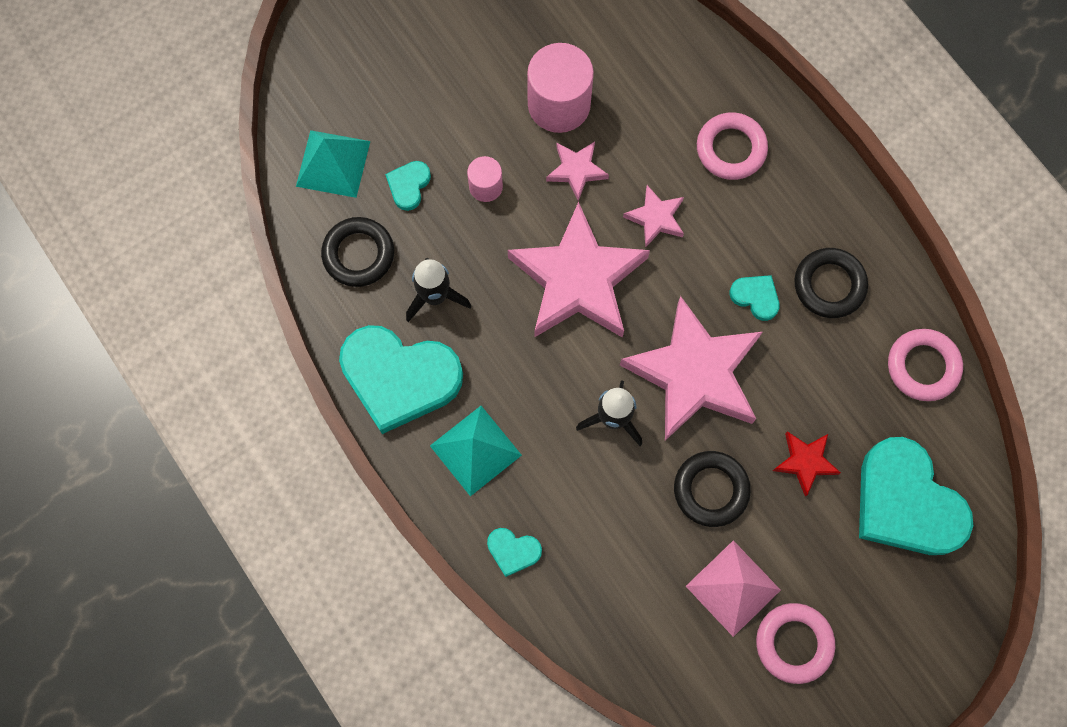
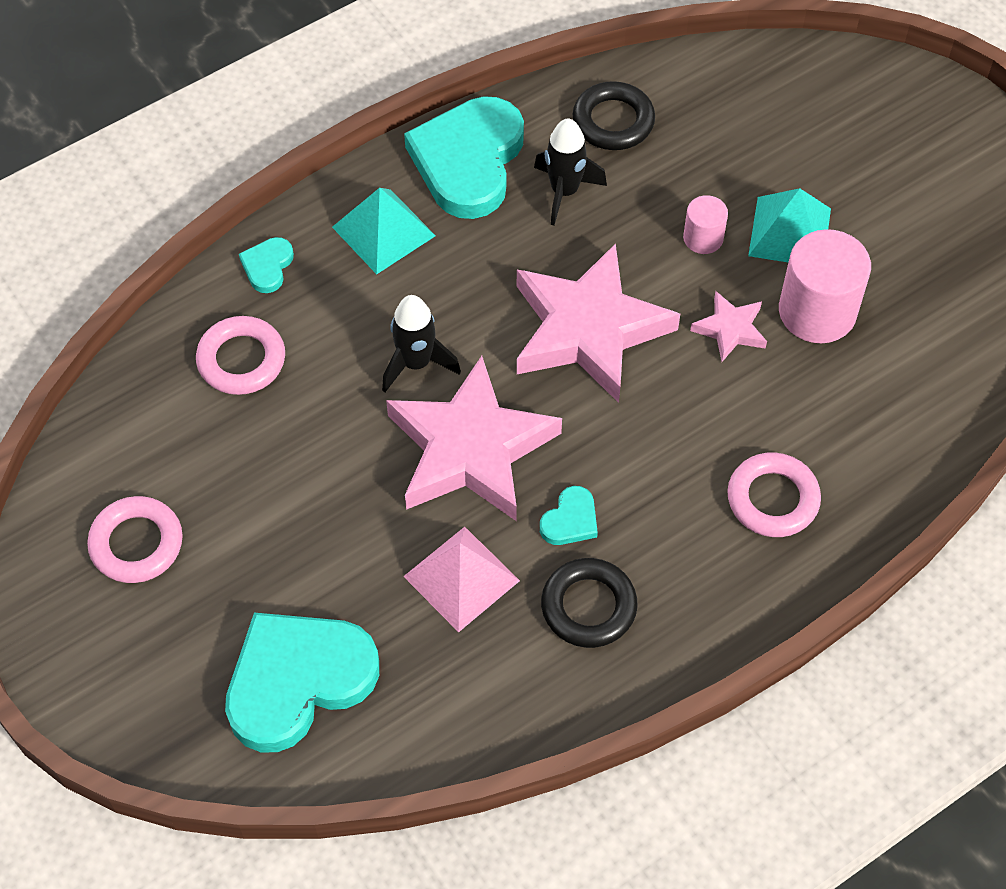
camera: 90 degrees right, 15 degrees down
(333, 163) = (722, 95): turquoise pyramid -> turquoise pyramid (790, 232)
(408, 185) = (699, 165): turquoise heart -> none
(655, 218) = (672, 412): pink star -> none
(711, 490) = (326, 462): black ring -> none
(733, 588) = (207, 481): pink pyramid -> pink pyramid (461, 578)
(805, 462) = (355, 567): red star -> none
(922, 366) = (477, 714): pink ring -> pink ring (241, 360)

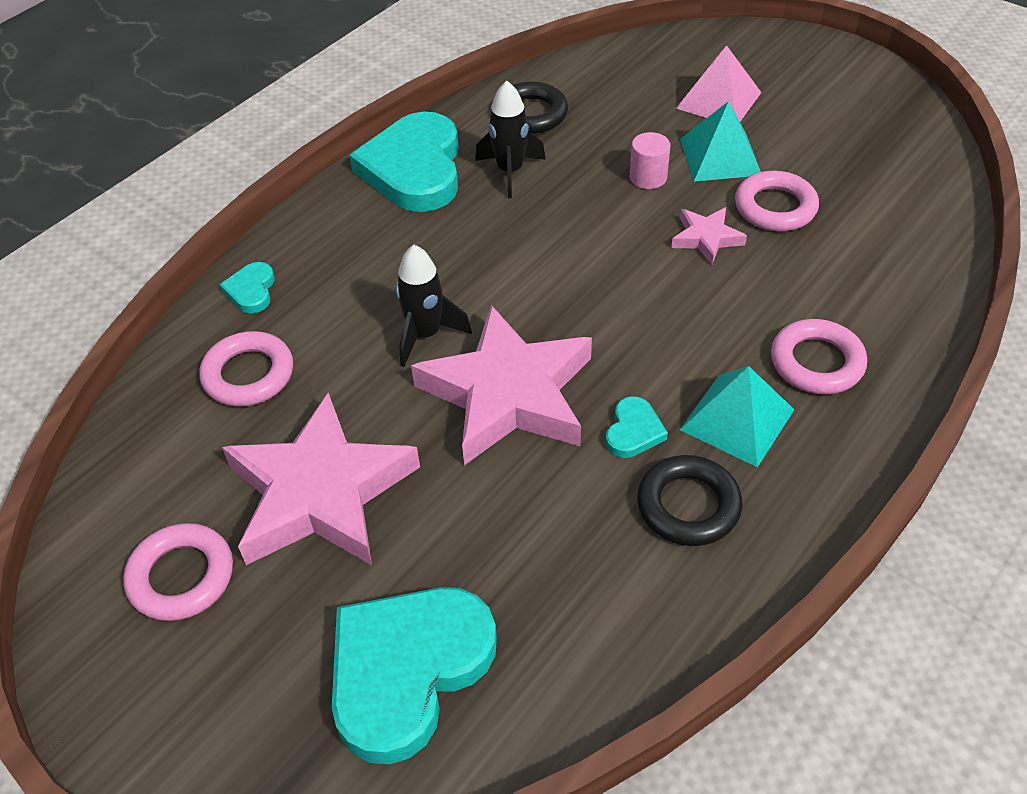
camera: 15 degrees left, 10 degrees down
(383, 231) = (355, 237): turquoise pyramid -> turquoise pyramid (737, 419)
(461, 578) = (546, 514): pink pyramid -> pink pyramid (718, 100)
(588, 330) = (578, 269): pink star -> pink star (320, 493)
(817, 311) = (775, 207): pink cylinder -> pink ring

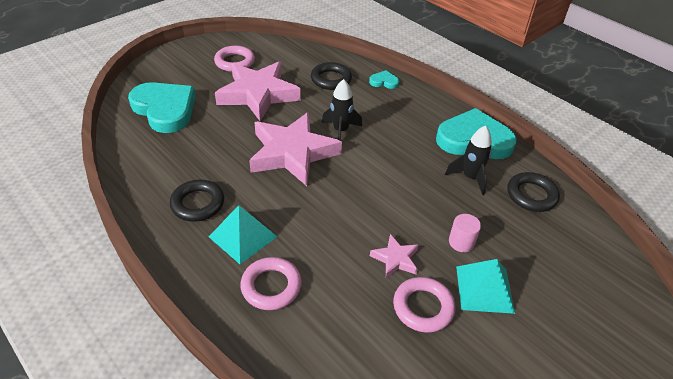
camera: 95 degrees right, 5 degrees down
(248, 374) = (331, 79): pink ring -> black ring
(633, 431) = (252, 193): turquoise heart -> none
(718, 100) = (558, 306): pink pyramid -> none

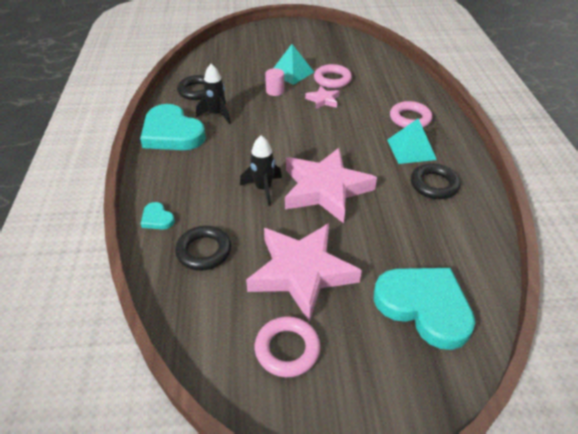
camera: 140 degrees left, 0 degrees up
(165, 109) = (424, 307): turquoise heart -> turquoise heart turned 135 degrees clockwise

